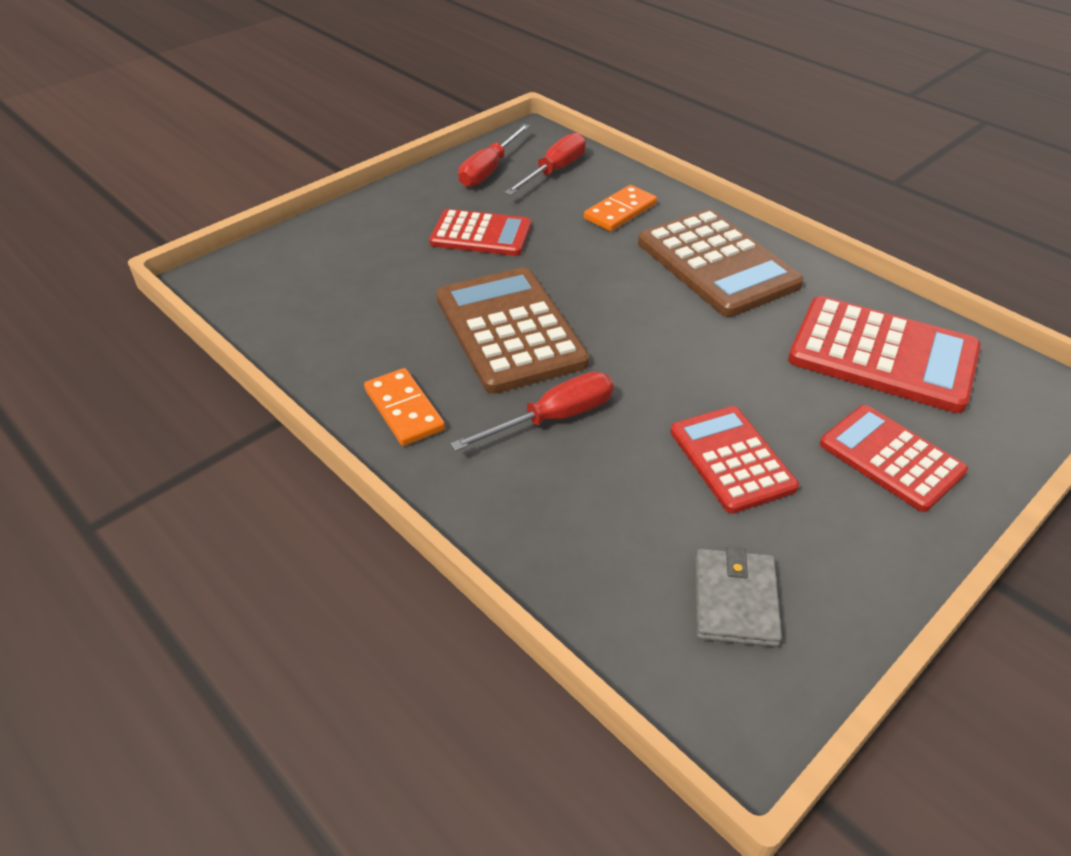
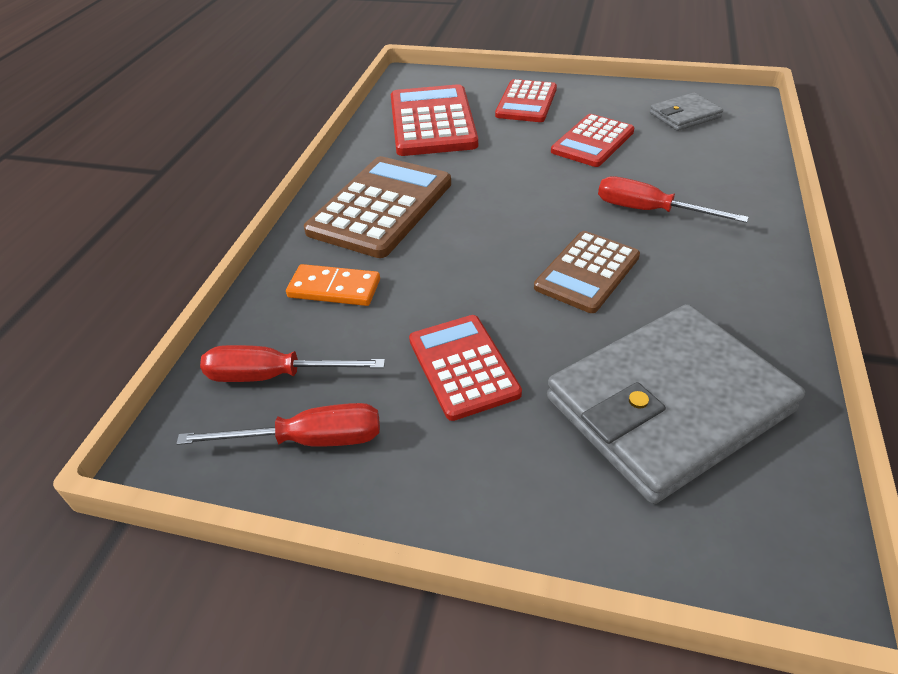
camera: 120 degrees left, 0 degrees up
(350, 296) = (668, 404): none -> grey wallet
(404, 410) = (739, 279): orange domino -> none
(510, 330) = (587, 272): brown calculator -> brown calculator, size x0.64

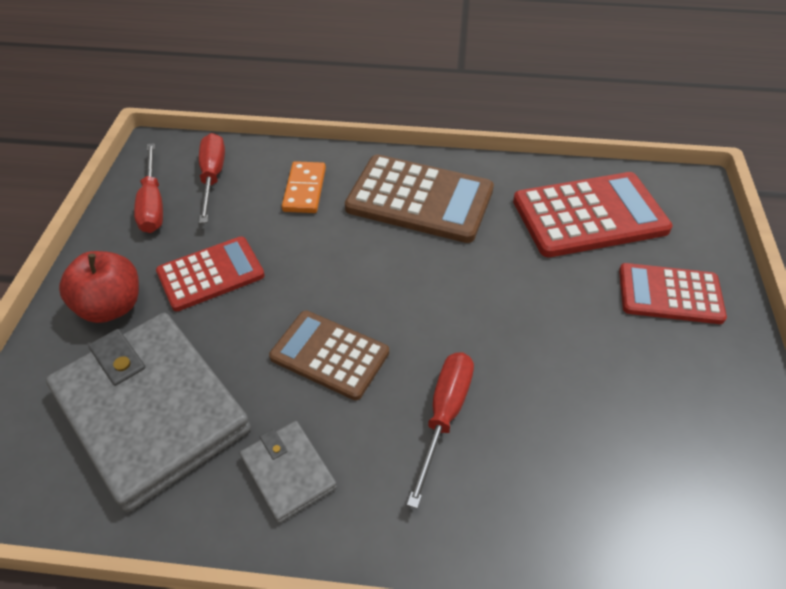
camera: 80 degrees right, 5 degrees up
(508, 465) = (111, 307): none -> red apple
(592, 141) = (590, 363): red calculator -> none
(684, 115) = (703, 478): grey wallet -> grey wallet (288, 472)

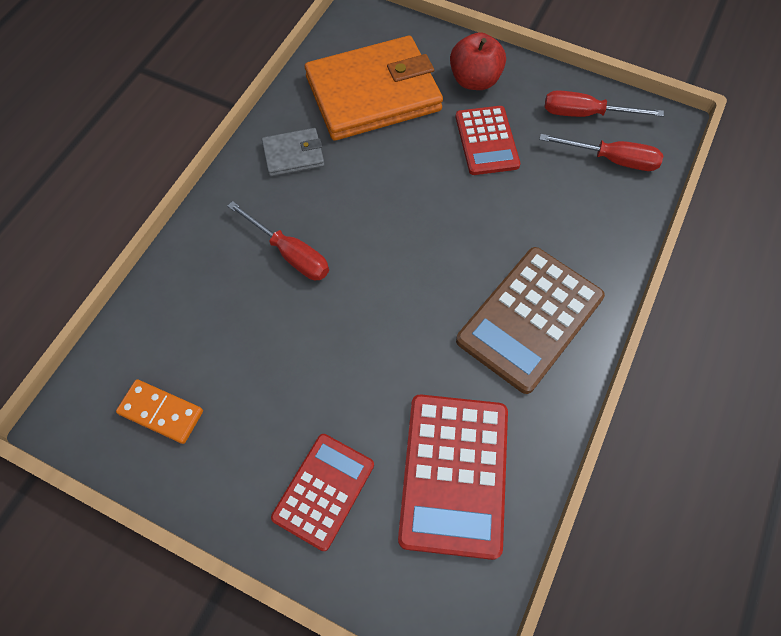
camera: 110 degrees right, 15 degrees up
(151, 410) = (373, 94): grey wallet -> orange wallet
(304, 190) = (573, 226): orange domino -> orange domino (161, 412)
(329, 355) = (374, 198): brown calculator -> none

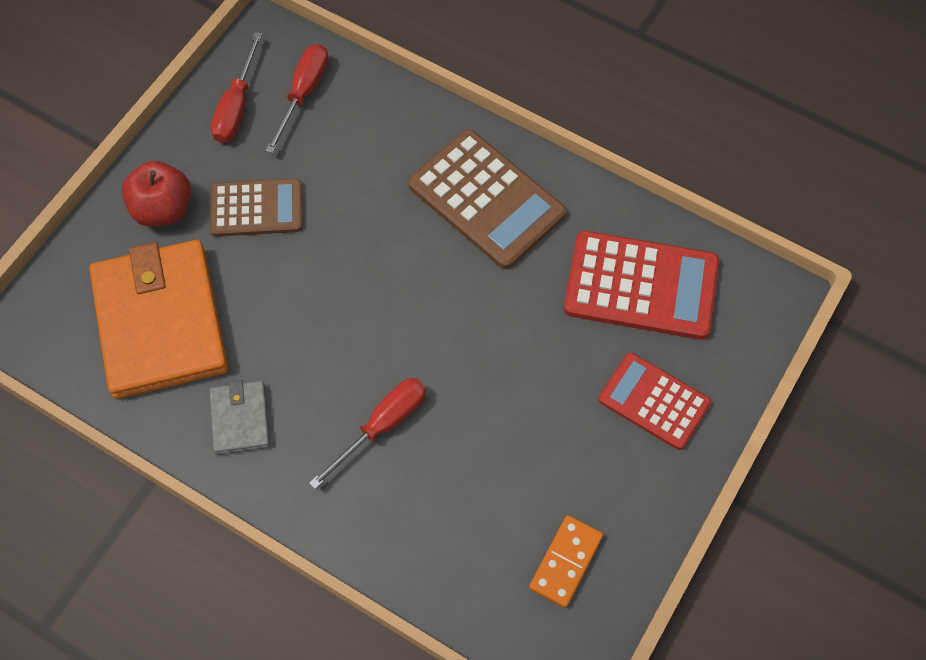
camera: 85 degrees left, 0 degrees up
(486, 141) = (257, 208): red calculator -> brown calculator

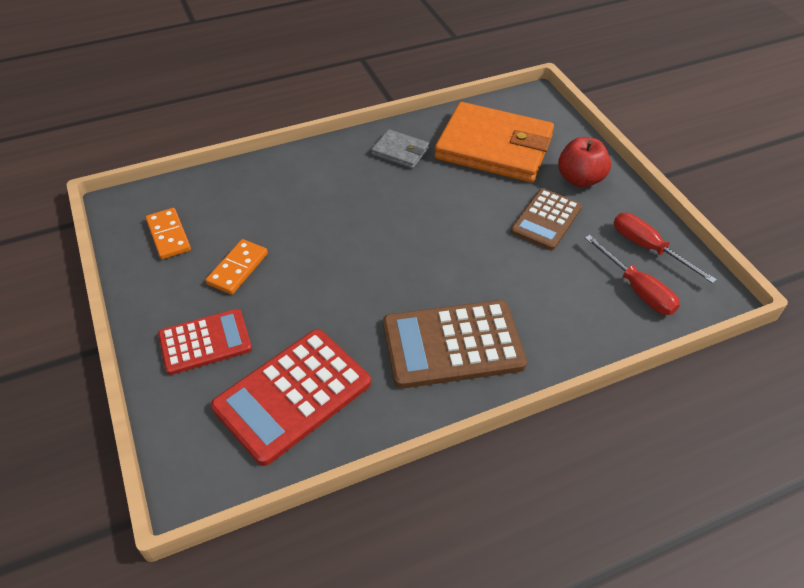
camera: 125 degrees right, 15 degrees down
(382, 426) = (335, 203): red screwdriver -> none
(550, 448) = (237, 268): none -> orange domino

